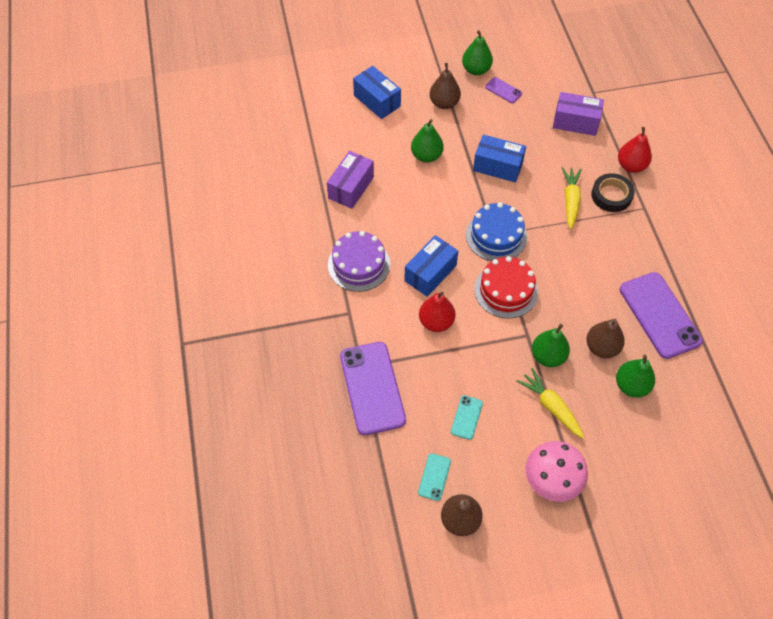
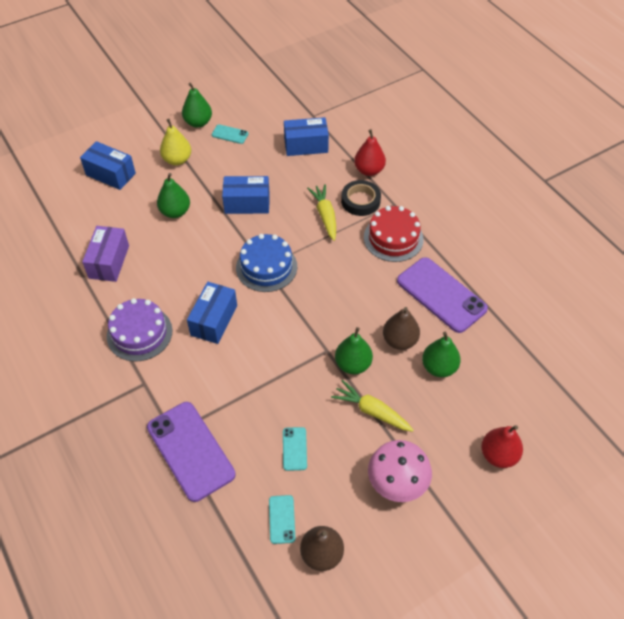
camera: 20 degrees left, 5 degrees down
(436, 322) = (234, 365): red pear -> red pear (498, 455)
(444, 103) = (177, 160): brown pear -> yellow pear
(503, 90) = (230, 134): purple phone -> turquoise phone
(506, 290) = (292, 315): red cake -> red cake (393, 238)
(575, 122) = (306, 145): purple box -> blue box

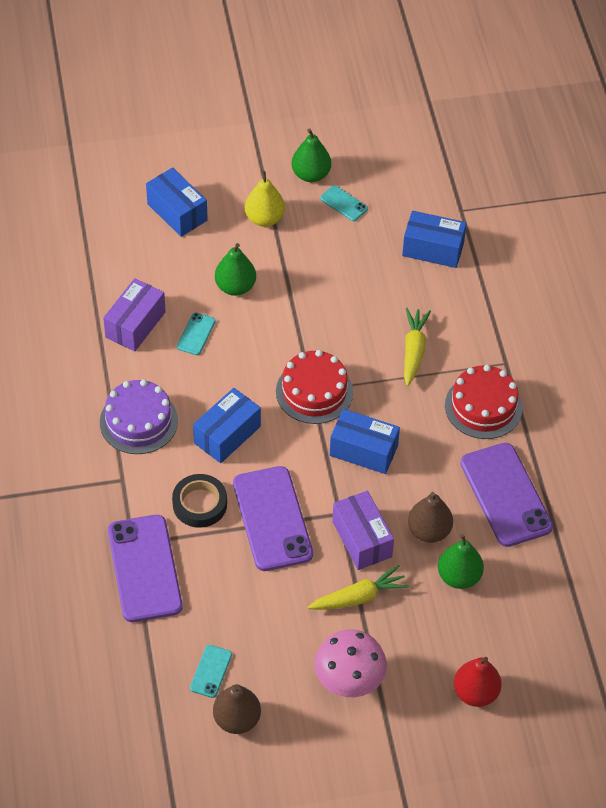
camera: 20 degrees right, 0 degrees up
(247, 203) = (325, 304): blue box -> blue box (363, 451)
(266, 267) = (314, 391): blue cake -> red cake
(277, 373) = (272, 519): none -> purple phone
(294, 449) = (255, 606): turquoise phone -> turquoise phone (196, 334)
(353, 364) = (362, 539): green pear -> purple box
(360, 201) = (466, 346): black tape -> black tape (199, 504)
(369, 170) = (497, 309): red pear -> none
(372, 411) = (358, 597): yellow carrot -> yellow carrot turned 105 degrees clockwise

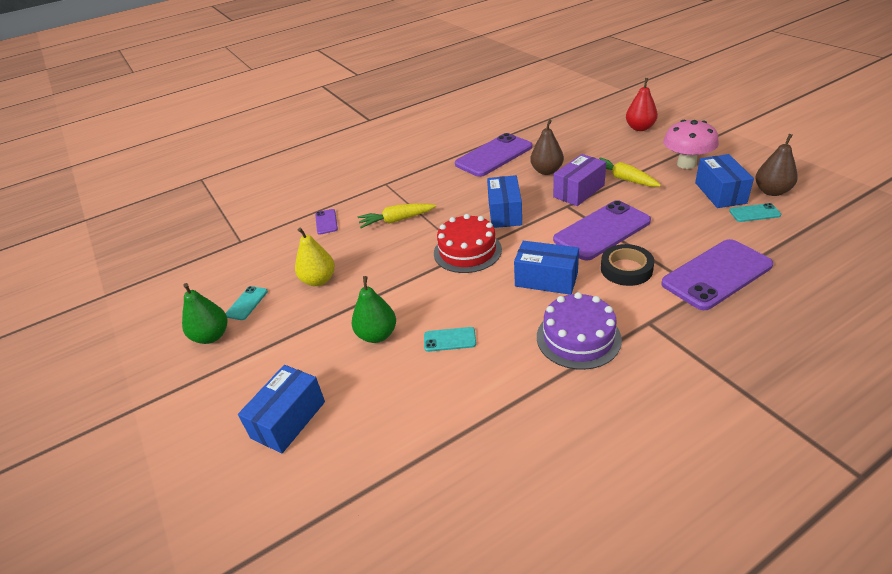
camera: 105 degrees left, 15 degrees down
(135, 324) = (464, 389): purple box -> none
(264, 218) = (279, 347): yellow pear -> yellow pear (319, 280)
(433, 249) = (288, 242): blue box -> blue box (720, 193)
(452, 289) = (326, 222): none -> purple phone
(459, 576) = (569, 153): green pear -> none
(483, 406) = (429, 181): red cake -> none

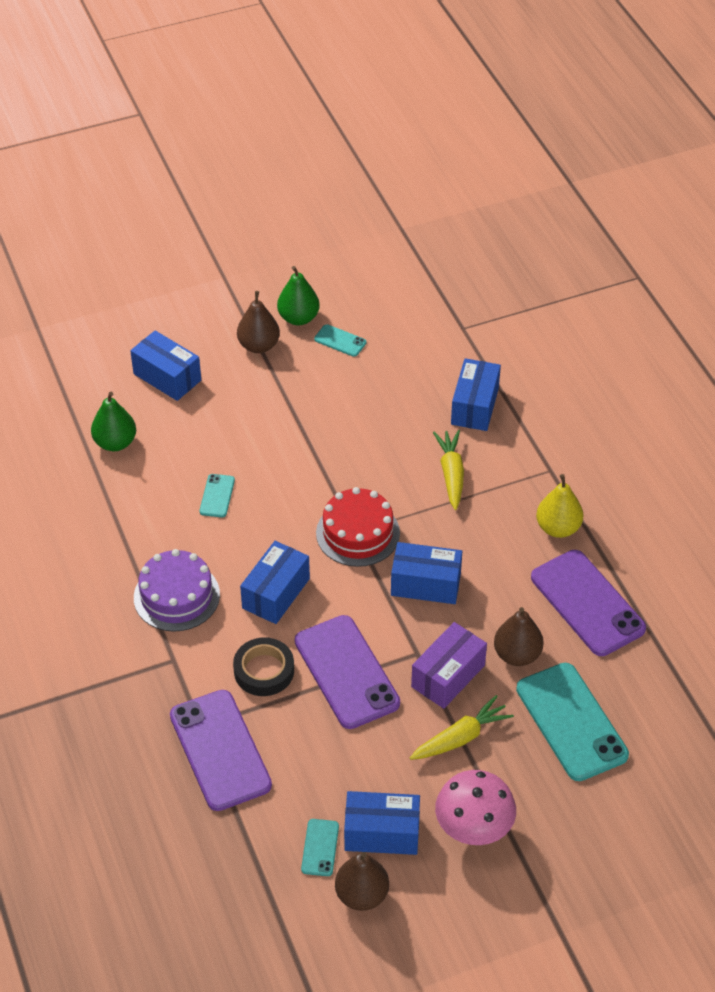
camera: 95 degrees right, 10 degrees up
(247, 356) = (259, 346): none -> brown pear
(319, 280) = (356, 398): yellow pear -> yellow pear (558, 528)
(326, 222) = (474, 406): purple phone -> blue box
(377, 335) = (247, 441): green pear -> green pear (115, 443)
(578, 191) = (448, 676): purple box -> purple box turned 75 degrees clockwise
(585, 147) = (571, 722): none -> turquoise phone
(640, 128) = (613, 816): red pear -> none

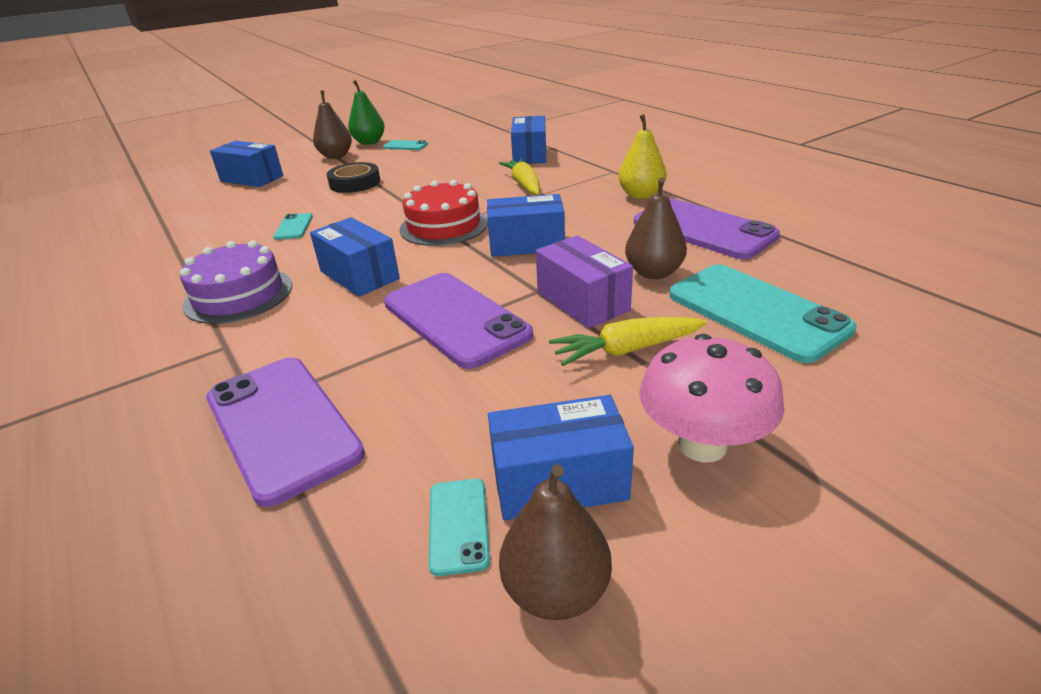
camera: 10 degrees left, 15 degrees down
(115, 443) = (192, 214): green pear -> none
(264, 670) = (347, 335): black tape -> black tape (355, 183)
(276, 593) = (359, 275): blue box -> blue box turned 60 degrees counterclockwise
(448, 676) = (582, 301): purple box -> purple box turned 60 degrees counterclockwise
(460, 738) = (626, 350): yellow carrot -> yellow carrot turned 150 degrees counterclockwise

